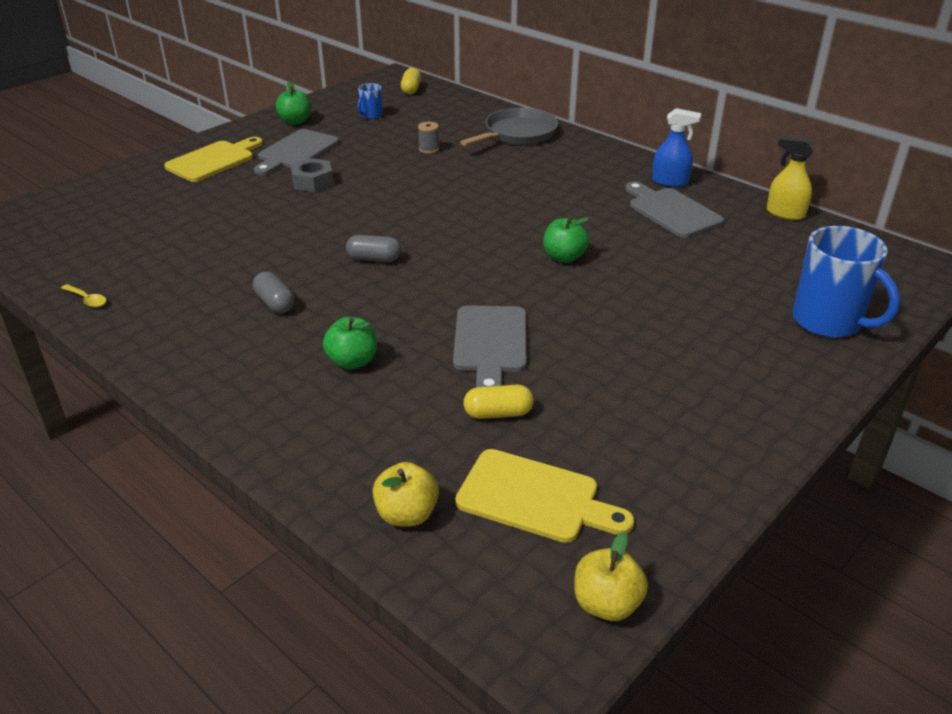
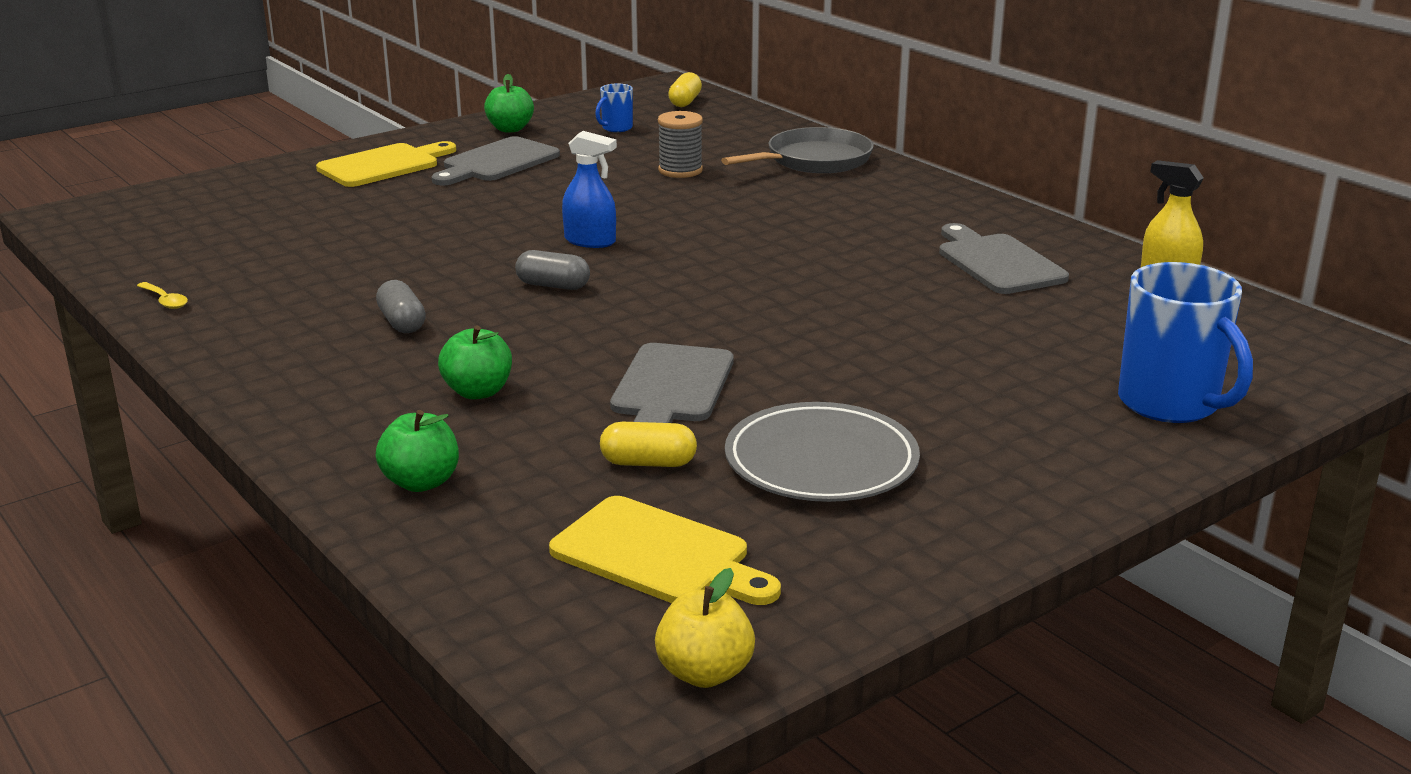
camera: 10 degrees right, 10 degrees down
(312, 181) = (505, 196): grey nut -> none
(406, 514) = (481, 555): yellow apple -> none
(429, 149) = (680, 170): grey spool -> grey spool, size x1.53
(564, 257) = (817, 303): green apple -> green apple (421, 482)
(617, 398) = (821, 461): none -> grey plate
(670, 182) = (1012, 229): blue spray bottle -> blue spray bottle (590, 241)

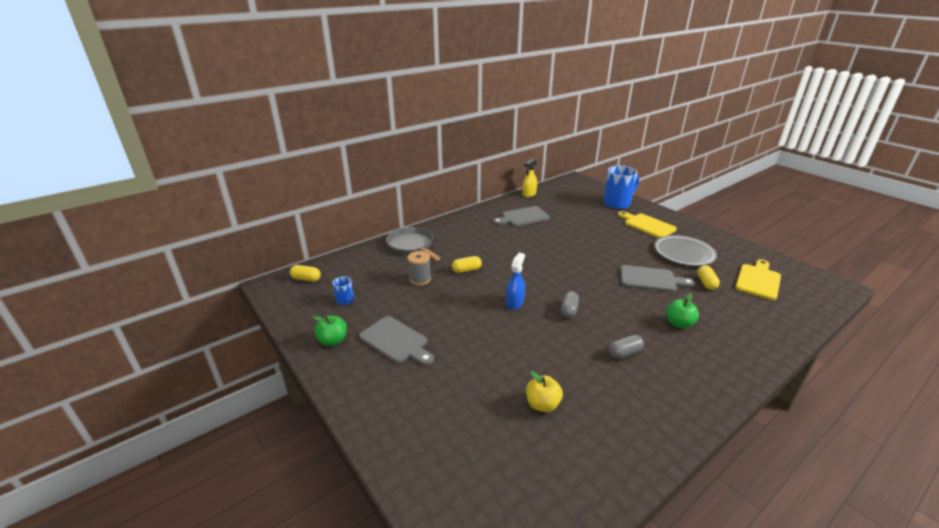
camera: 90 degrees left, 5 degrees up
(165, 301) = (634, 460): yellow spoon -> none
(383, 165) = (392, 392): yellow cutting board -> yellow cutting board (647, 225)
(421, 482) = (755, 331): green apple -> none
(704, 673) = (805, 273): yellow apple -> yellow apple (542, 404)
(715, 204) = (466, 270): none -> yellow capsule

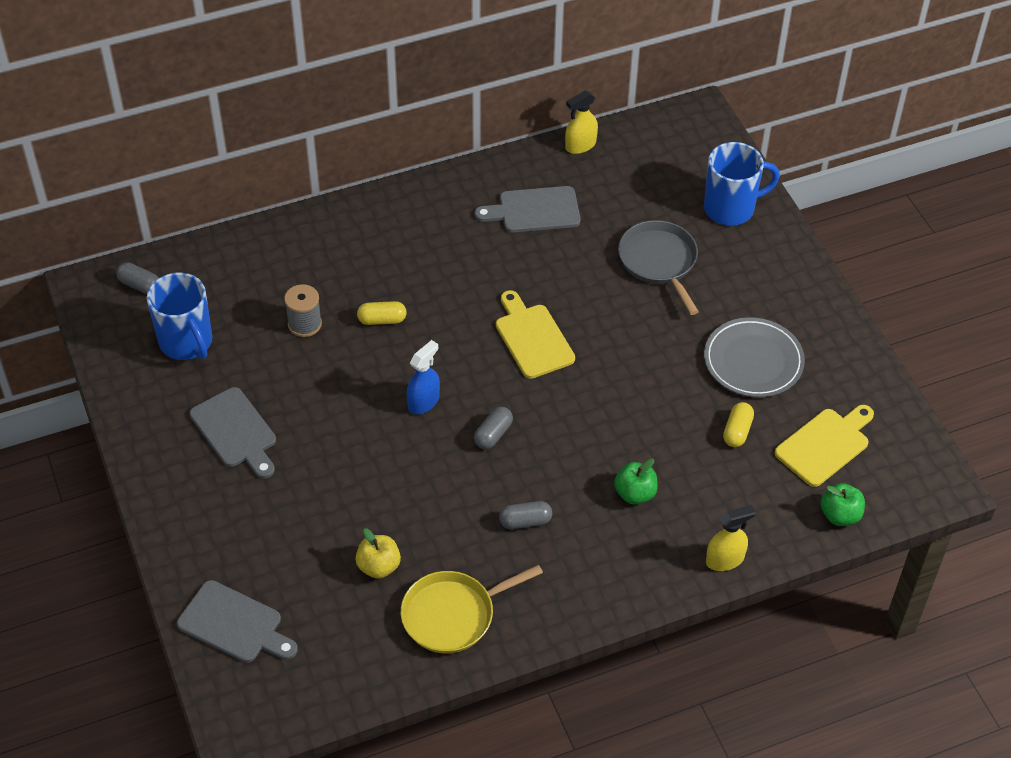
camera: 15 degrees right, 20 degrees up
(306, 279) = (140, 285): yellow capsule -> grey capsule
(333, 341) = (155, 411): green apple -> green apple (840, 515)
(345, 300) = (187, 342): blue mug -> blue mug, size x2.12
(411, 245) = (316, 244): grey pan -> grey pan (659, 261)
(619, 426) = (452, 615): none -> yellow pan
(647, 225) = (743, 280): yellow cutting board -> yellow cutting board (532, 338)
(651, 279) = (656, 404): grey cutting board -> grey cutting board (234, 624)
(766, 347) = (725, 559): none -> yellow spray bottle

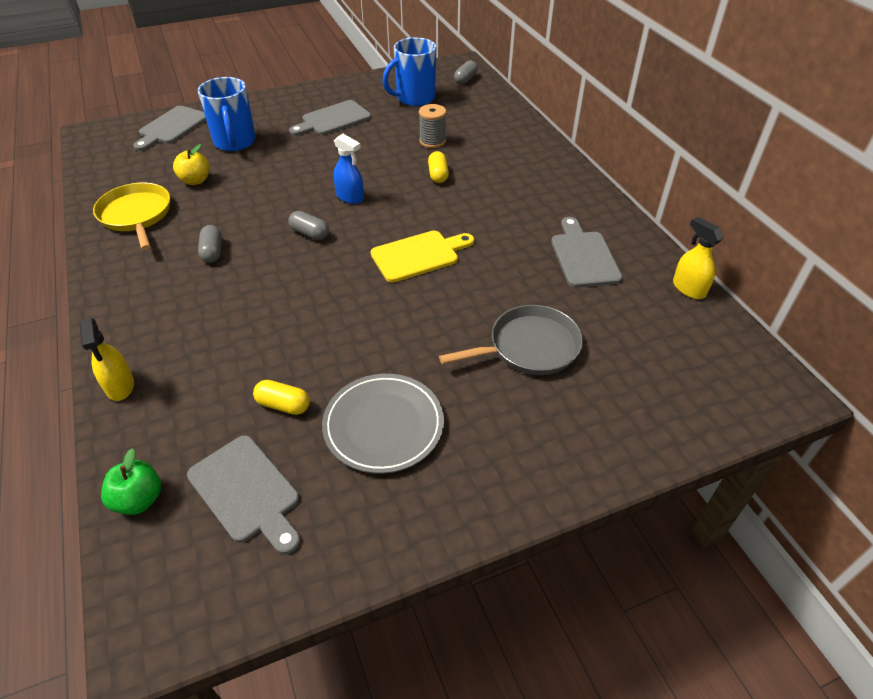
camera: 90 degrees right, 5 degrees down
(635, 493) = (222, 321): green apple -> none
(731, 208) = (630, 417): blue mug -> blue mug (235, 142)
(825, 445) = (246, 492): yellow cutting board -> grey cutting board

